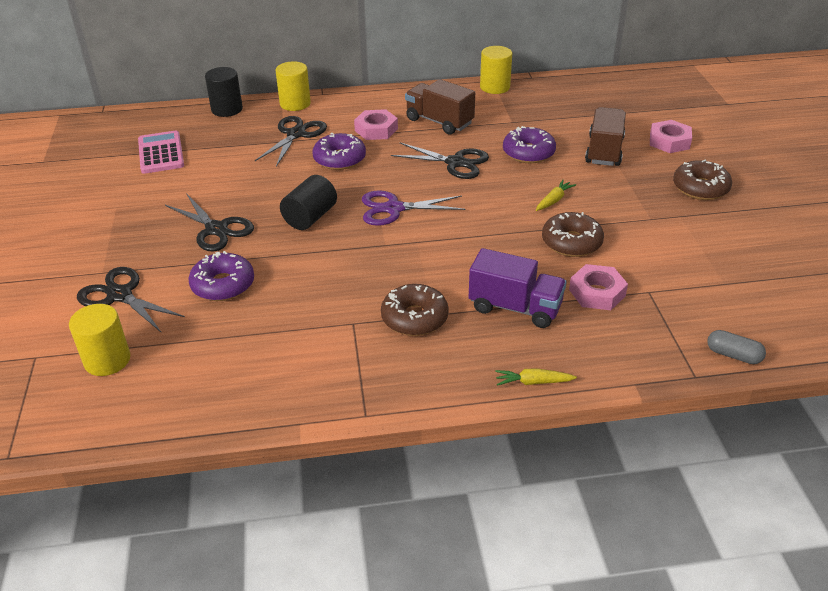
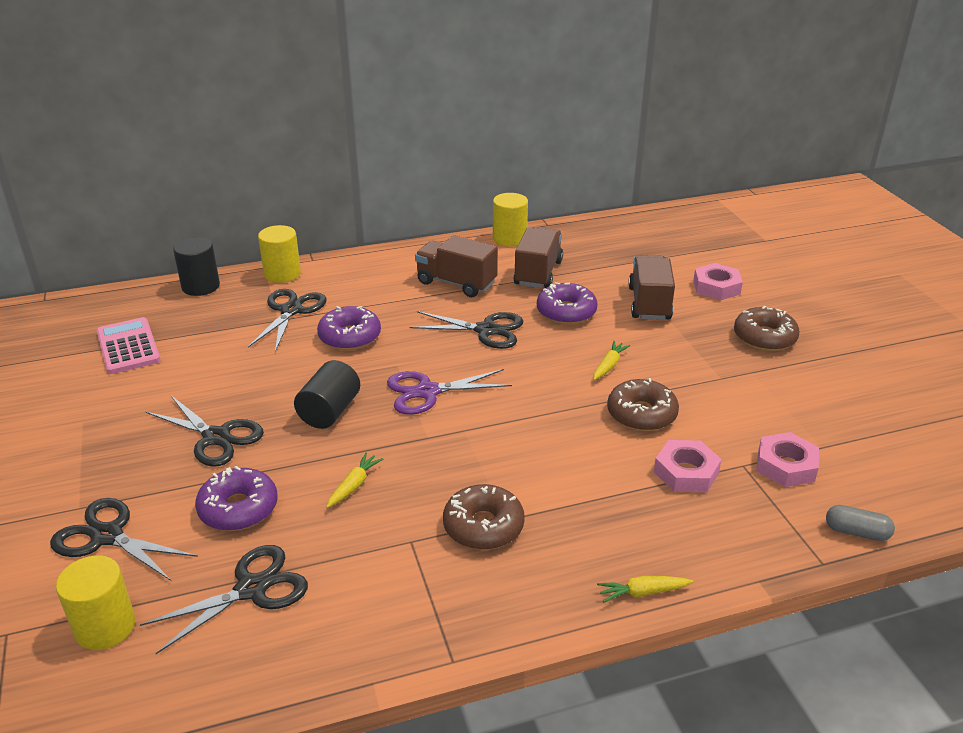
camera: 10 degrees left, 5 degrees down
(221, 345) = (252, 589): none -> black scissors
(317, 276) = (354, 485): none -> yellow carrot
(376, 130) = (385, 298): pink nut -> pink nut (786, 466)
(512, 118) = (538, 273): none -> brown truck
(515, 307) = (598, 500): purple truck -> none

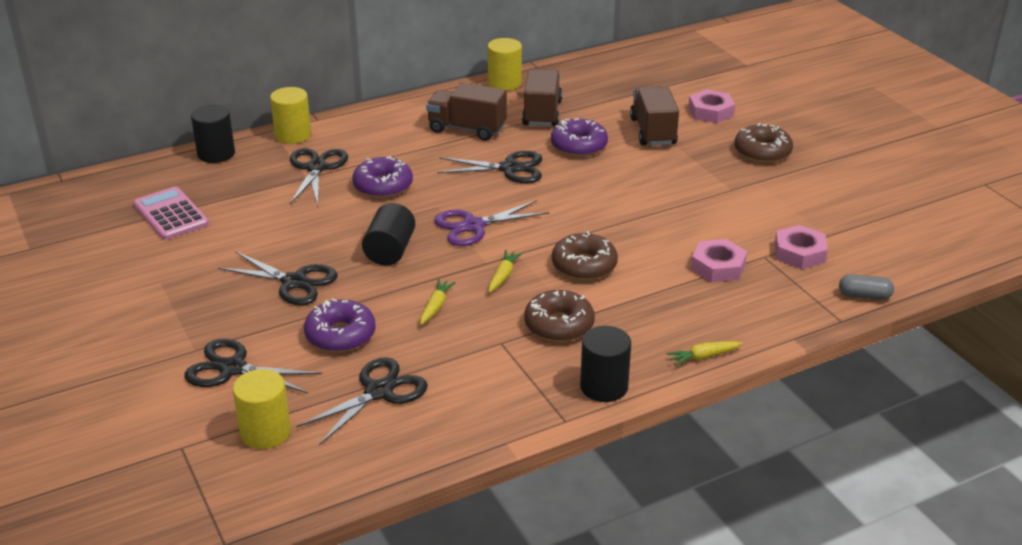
camera: 10 degrees left, 0 degrees up
(512, 618) = (604, 387): none -> black cylinder
(609, 366) = (630, 188): yellow carrot -> yellow carrot (503, 276)
(641, 414) = (669, 225): brown donut -> brown donut (584, 265)

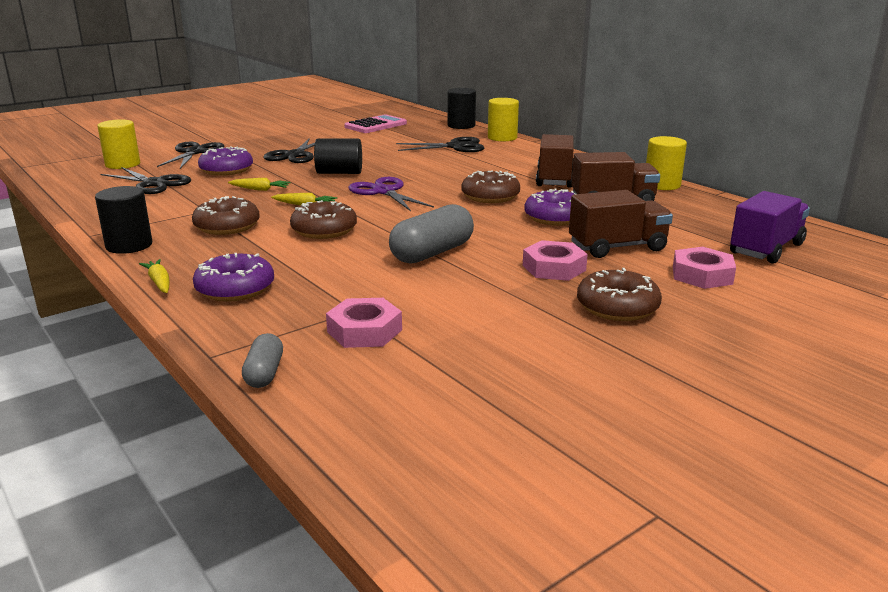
camera: 80 degrees right, 10 degrees down
(383, 186) = (437, 164): purple donut -> purple donut (235, 289)
(509, 169) = (490, 196): black scissors -> brown donut
(652, 213) = (432, 253): none -> grey capsule
(665, 78) = (766, 249): none -> purple truck
(718, 267) = (328, 286): pink nut -> pink nut (554, 268)

